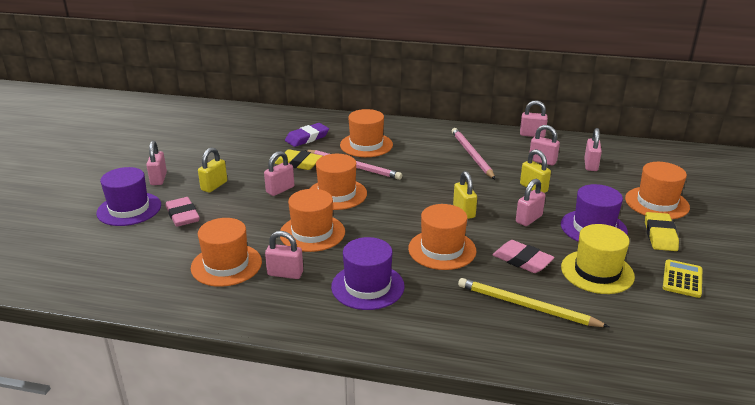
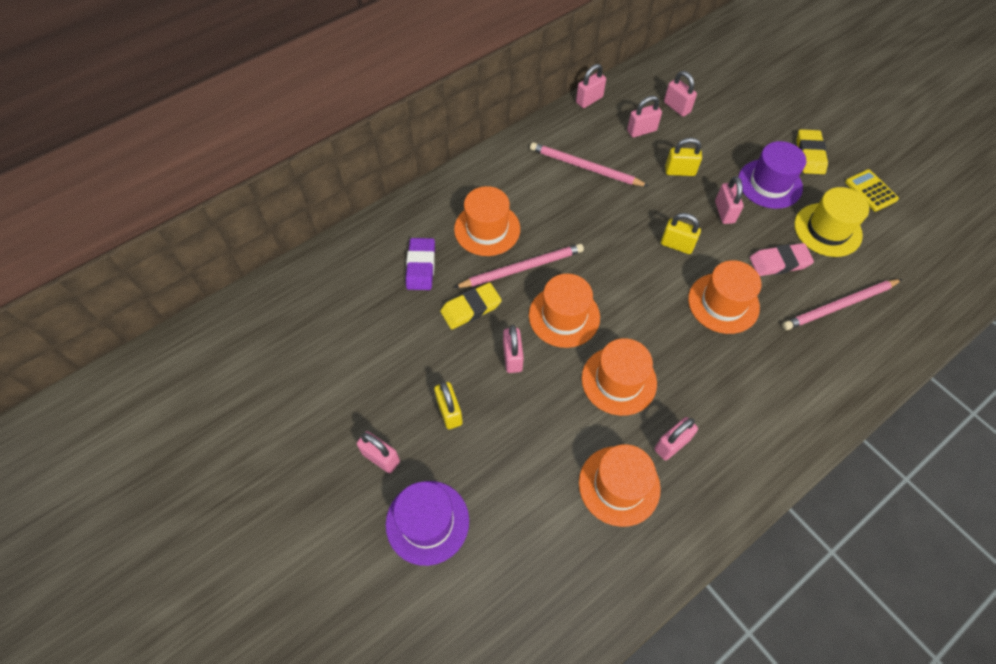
camera: 50 degrees left, 30 degrees up
(182, 215) = (488, 475): pink eraser -> none
(367, 286) = (738, 393): purple hat -> none
(526, 306) = (839, 306): yellow pencil -> pink pencil
(656, 203) = (766, 119): orange hat -> none
(660, 235) = (809, 155): yellow eraser -> yellow eraser turned 45 degrees clockwise

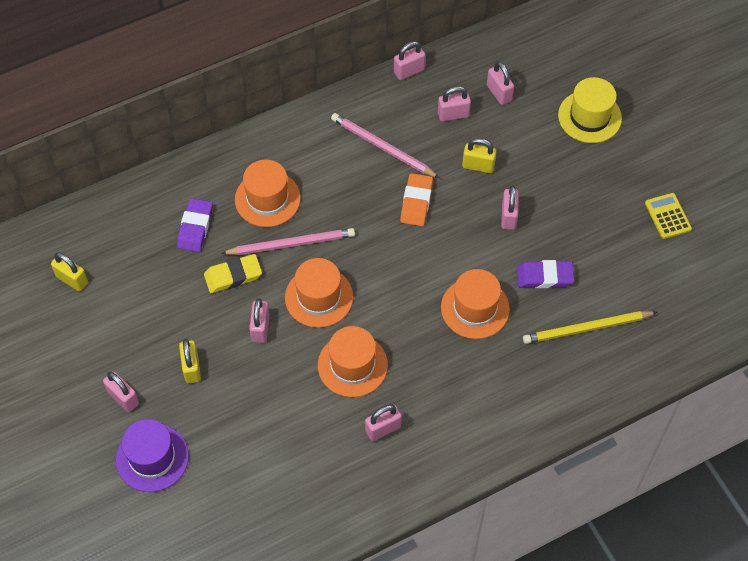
camera: 10 degrees right, 0 degrees up
(619, 485) = (325, 455): orange hat -> none
(632, 211) = (416, 202): none -> orange eraser
(677, 245) = (449, 243): yellow padlock -> yellow padlock (72, 280)
(769, 184) = (566, 193): purple hat -> none
(779, 262) = (544, 276): pink eraser -> purple eraser
(809, 155) = (620, 167): yellow eraser -> none
(827, 230) = (606, 251): yellow hat -> yellow hat (589, 117)
(839, 306) = (586, 328): pink pencil -> yellow pencil

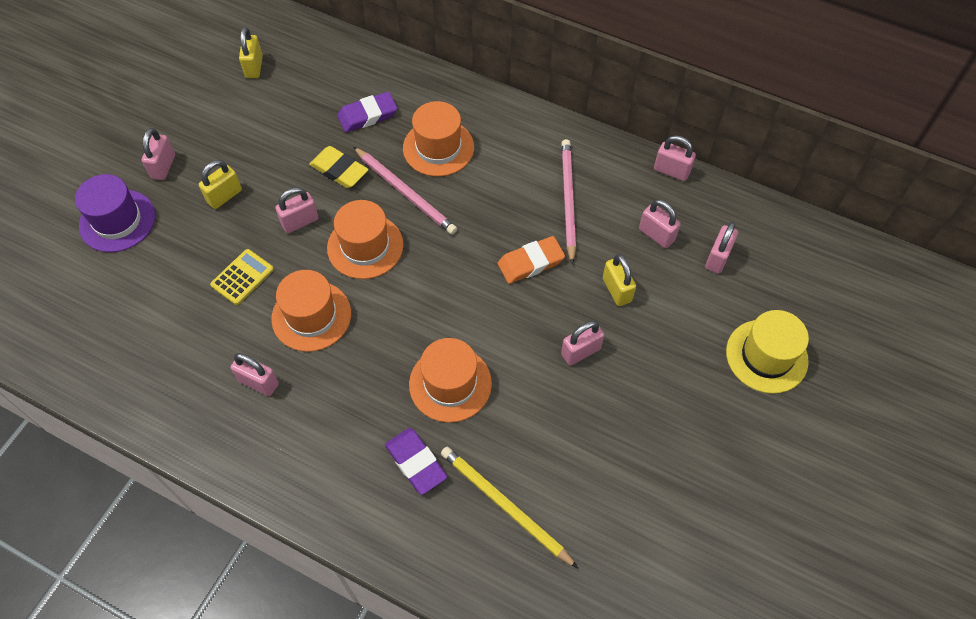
camera: 55 degrees right, 0 degrees up
(544, 276) = (536, 427): purple eraser -> purple eraser (416, 462)
(668, 216) = (712, 508): yellow calculator -> yellow calculator (242, 277)

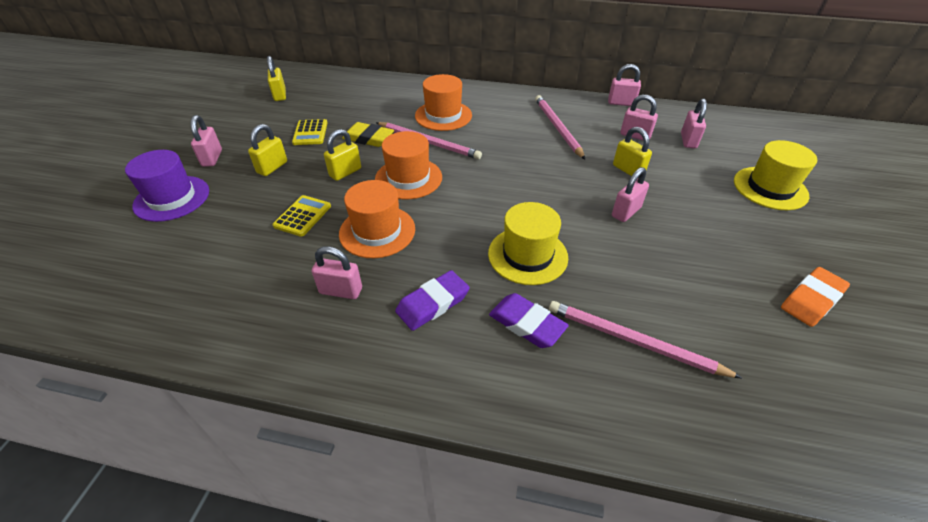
camera: 15 degrees left, 15 degrees down
(276, 146) = (310, 133): none -> yellow calculator
(300, 222) = (345, 172): pink padlock -> yellow padlock
(367, 115) = (380, 107): purple eraser -> purple eraser (433, 303)
(450, 384) = (527, 255): orange hat -> yellow hat
(504, 506) = (633, 341): yellow pencil -> pink pencil
(530, 262) = (551, 165): orange eraser -> orange eraser (811, 300)

